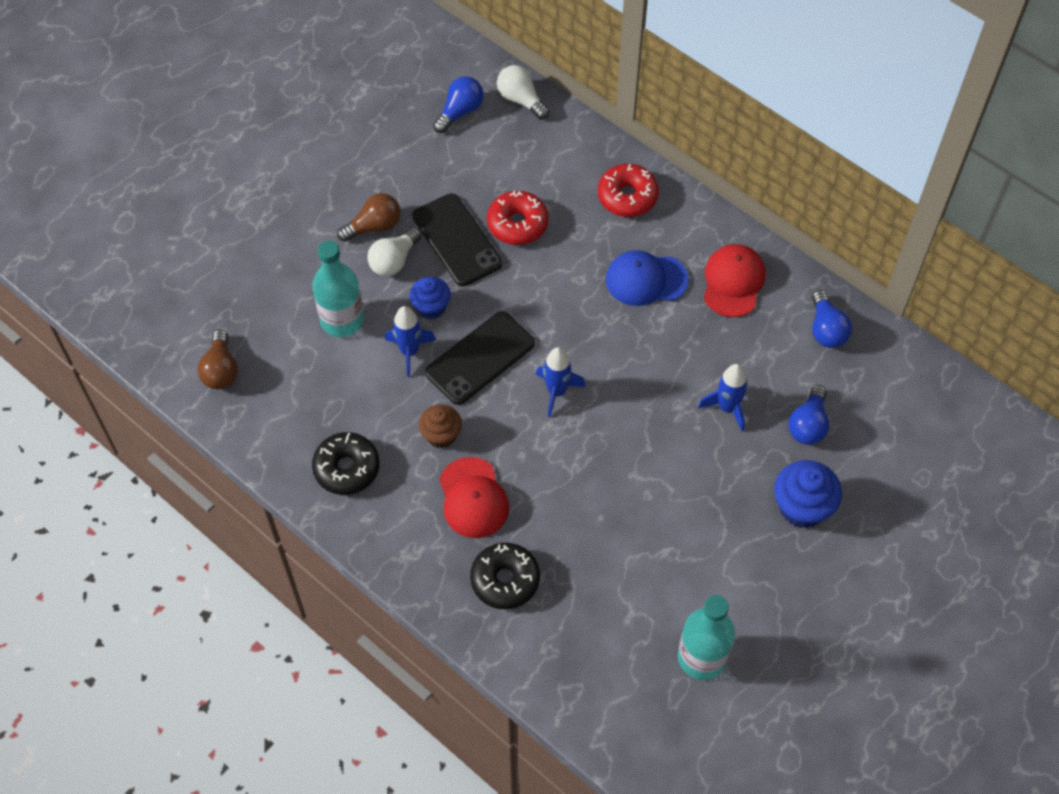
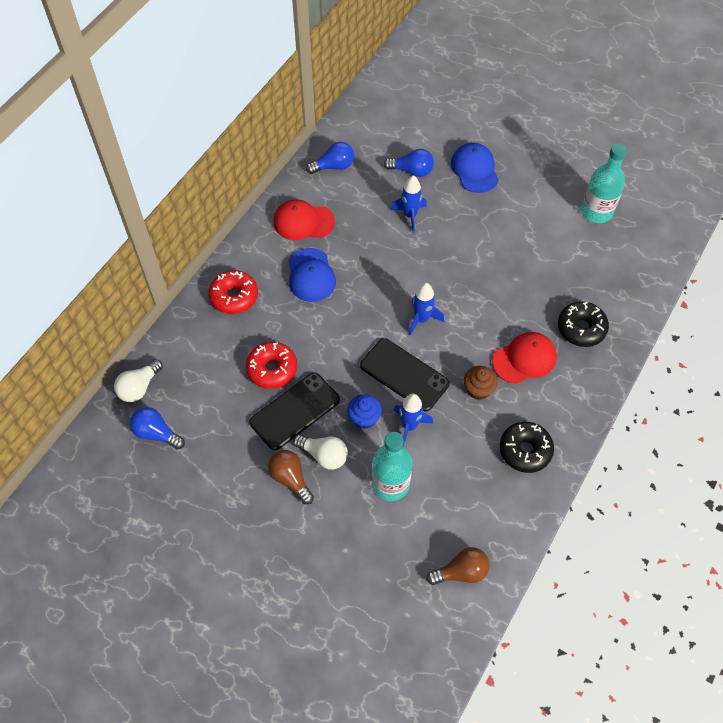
camera: 100 degrees left, 0 degrees up
(802, 507) = (474, 169): blue cupcake -> blue cap

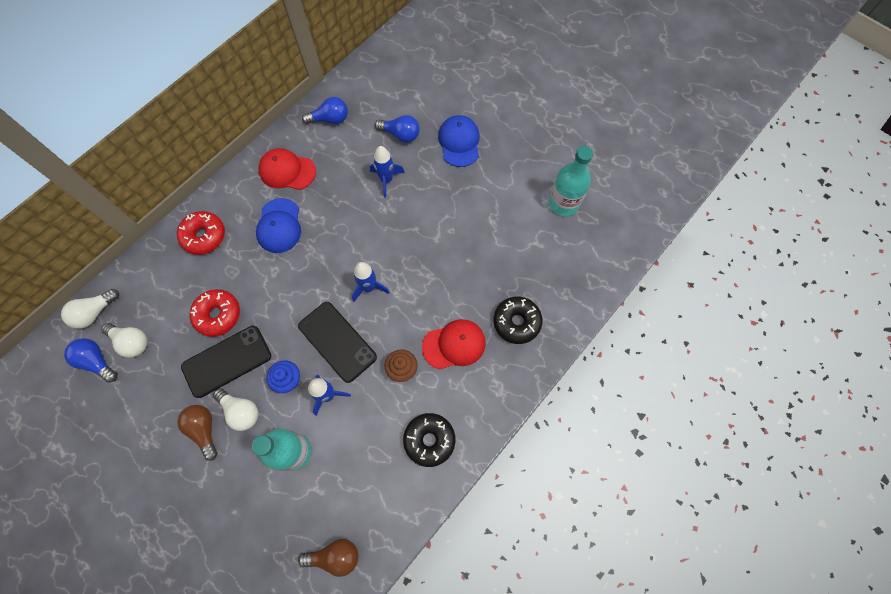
camera: 10 degrees right, 10 degrees up
(188, 409) = (131, 342): none -> white light bulb

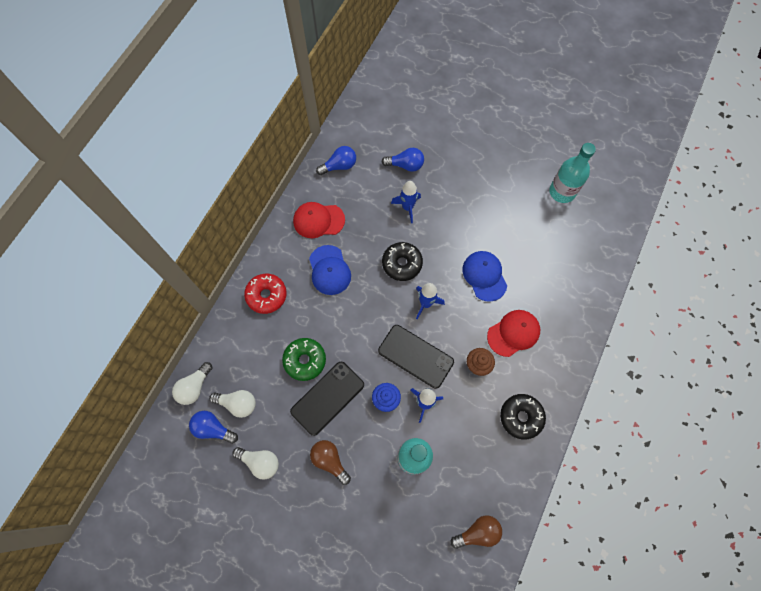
camera: 15 degrees left, 0 degrees up
(218, 315) = (305, 360): red donut -> green donut
(241, 411) = (355, 436): white light bulb -> white light bulb (260, 462)
(459, 142) = (458, 160): blue cap -> blue cap (484, 276)
(516, 322) = (558, 301): black donut -> black donut (402, 264)

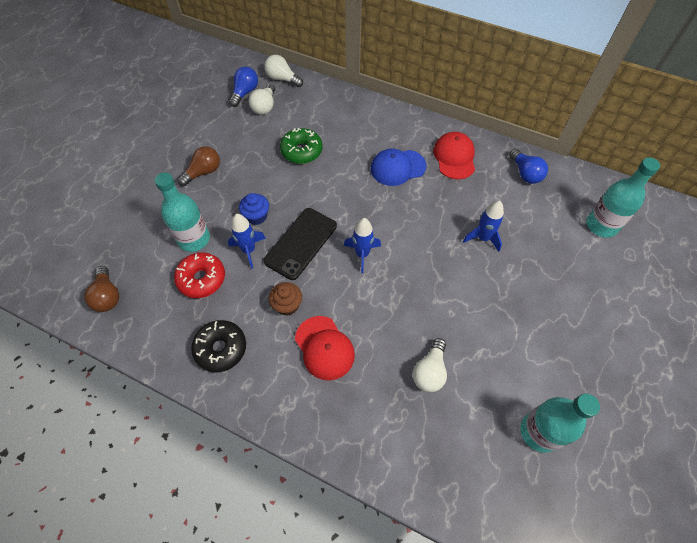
camera: 90 degrees right, 10 degrees down
(260, 462) = (211, 124): white light bulb -> white light bulb (430, 371)
(266, 295) = (368, 120): red donut -> red donut (202, 279)
(327, 398) = (263, 169): black phone -> none
(394, 121) = (601, 225): none -> turquoise bottle
(402, 264) = (409, 232): black donut -> none
(405, 165) = (540, 237): blue light bulb -> none
(484, 276) = (399, 318): blue cap -> none

